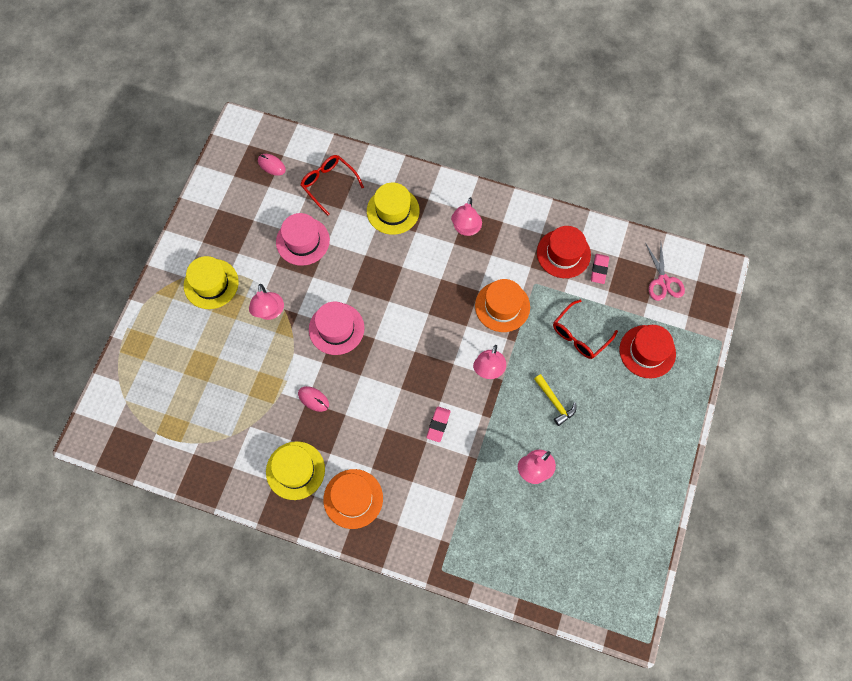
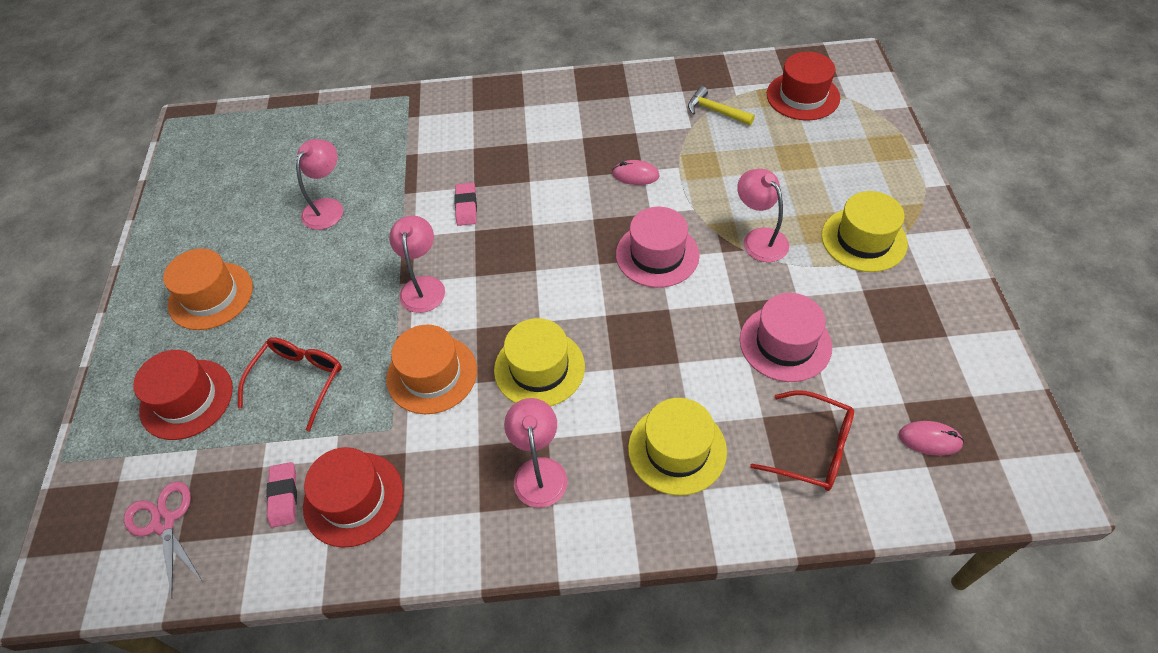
camera: 160 degrees right, 15 degrees down
(154, 418) = (803, 96): none -> red hat
(295, 470) = (612, 111): yellow hat -> yellow hat (539, 368)
(353, 498) = (533, 113): orange hat -> orange hat (211, 296)
(555, 402) = (318, 284): yellow hammer -> yellow hammer (715, 111)

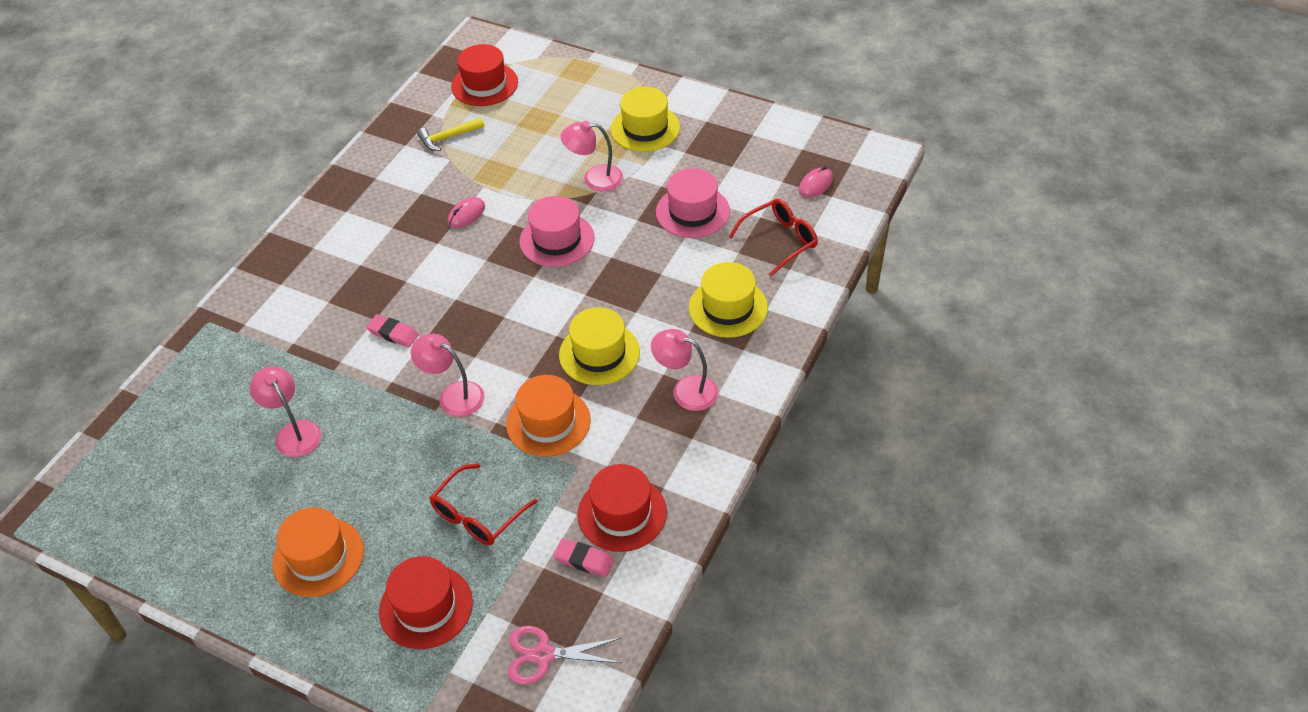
camera: 60 degrees left, 5 degrees down
(299, 380) = (477, 515): red glasses -> red glasses turned 105 degrees counterclockwise

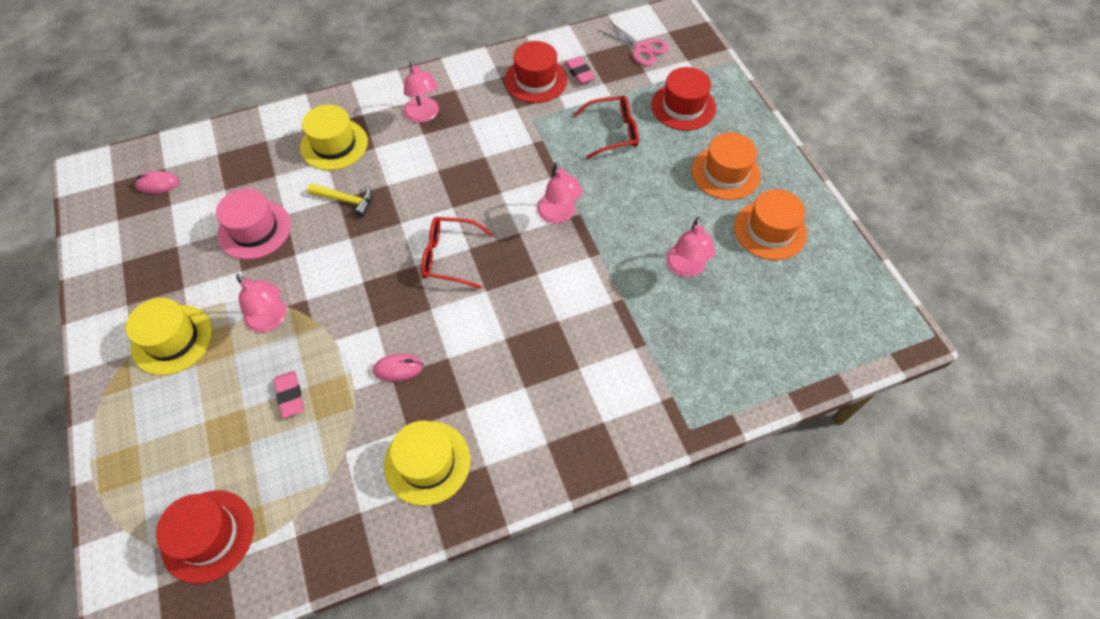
camera: 140 degrees left, 10 degrees up
(393, 333) = (555, 296): pink eraser -> pink eraser (290, 395)
(448, 138) = (317, 484): yellow hammer -> yellow hammer (346, 200)
(548, 422) = (520, 155): orange hat -> orange hat (770, 230)
(557, 240) = (365, 284): pink hat -> none
(599, 353) = (442, 174): yellow hat -> yellow hat (427, 462)
(780, 240) = (241, 163): red glasses -> red glasses (449, 257)

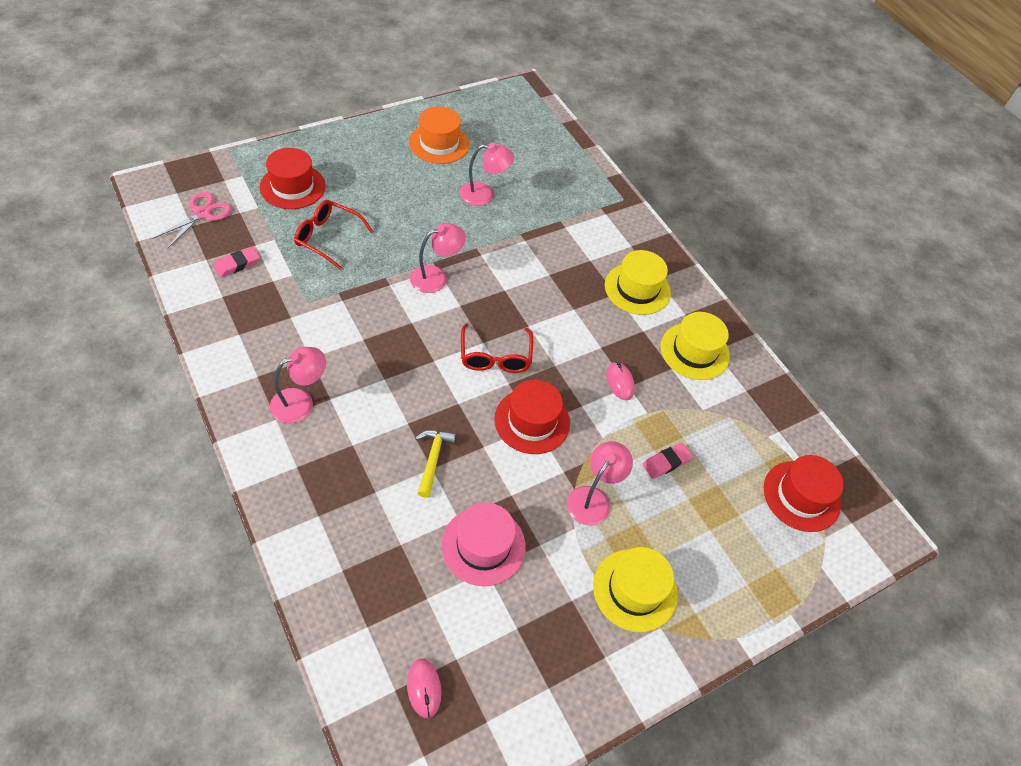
camera: 105 degrees left, 5 degrees down
(334, 144) = (348, 488): yellow hat -> yellow hat (637, 289)
(535, 80) = (246, 301): red hat -> red hat (532, 421)
(613, 132) = (327, 237): red glasses -> red glasses turned 45 degrees counterclockwise
(725, 173) = (377, 164): orange hat -> none

